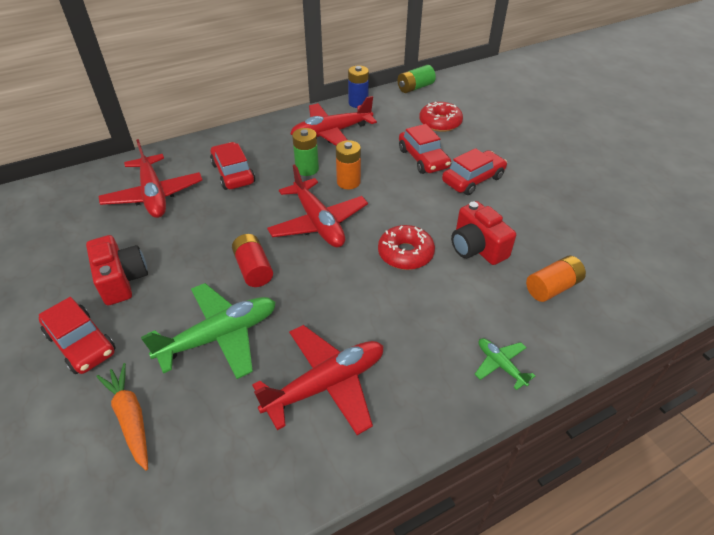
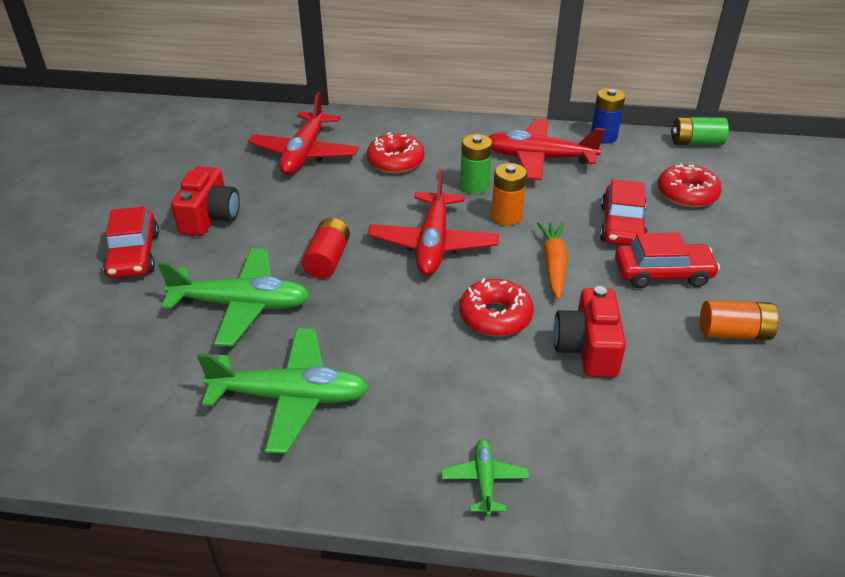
camera: 35 degrees right, 5 degrees down
(130, 418) = (114, 333): orange carrot -> orange carrot (553, 264)
(233, 173) = (395, 161): red car -> red donut
(326, 384) = (290, 397): red plane -> green plane
(552, 287) = (638, 437): orange battery -> orange battery (734, 333)

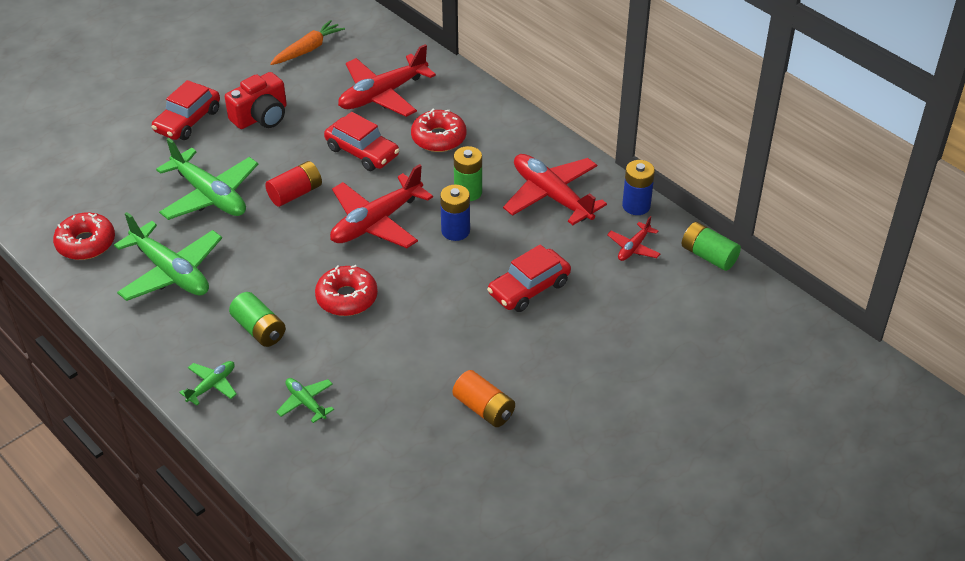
camera: 40 degrees right, 5 degrees up
(455, 393) = (259, 329): none -> green battery
(506, 216) = (455, 231): orange battery -> blue battery
(553, 264) = (435, 286): orange carrot -> orange carrot (308, 49)
(587, 348) = (373, 355): red camera -> none
(594, 431) = (306, 402): none -> green plane
(644, 162) = (633, 247): none -> red plane
(662, 273) = (501, 340): red car -> red car (362, 152)
(687, 194) = (622, 294): red donut -> red donut (86, 243)

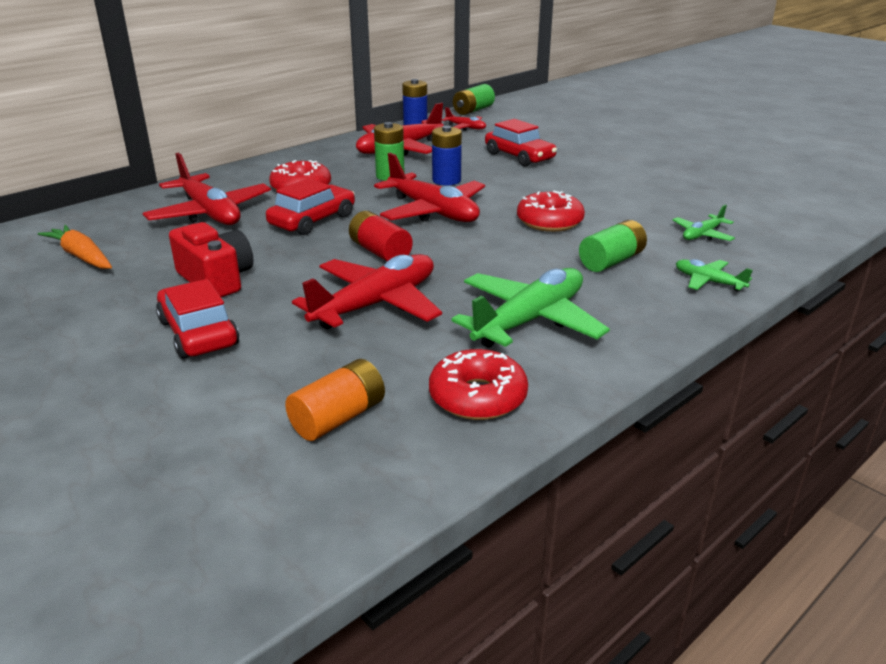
camera: 90 degrees left, 15 degrees down
(188, 121) = (198, 333): red car -> red car turned 150 degrees counterclockwise
(210, 195) = (376, 304): green plane -> red plane
(484, 408) = (665, 170): orange battery -> orange battery (338, 418)

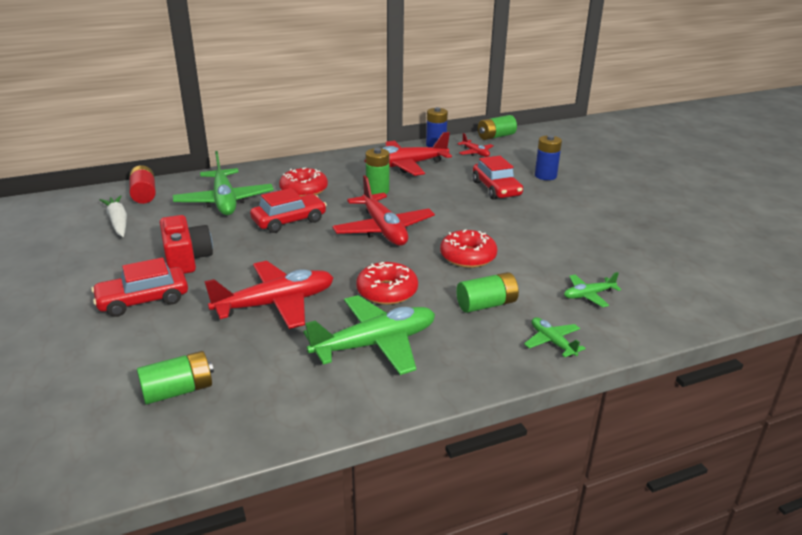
camera: 20 degrees right, 0 degrees up
(81, 256) = (118, 222): orange carrot -> white carrot
(198, 333) = (143, 300): red car -> red car turned 105 degrees counterclockwise
(210, 213) = (224, 201): red plane -> green plane
(338, 418) = (178, 391): orange battery -> green battery
(380, 252) = (315, 259): red battery -> red battery (144, 194)
(446, 180) = (417, 202): blue battery -> blue battery (545, 176)
(477, 397) = (283, 399): red donut -> red donut (387, 291)

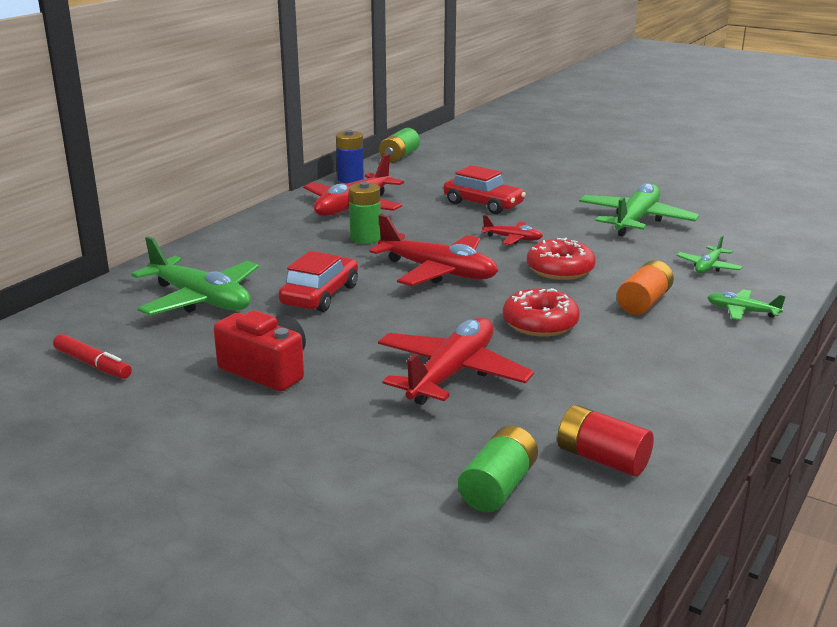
camera: 35 degrees left, 5 degrees down
(118, 222) = (93, 364): white carrot -> red marker
(143, 300) = (293, 427): red car -> none
(144, 194) = (70, 325): red battery -> red battery (602, 459)
(304, 190) = (279, 260): red donut -> none
(375, 344) = (608, 369): green plane -> green plane (635, 220)
(475, 153) = (405, 177): red plane -> red plane (513, 239)
(486, 304) = (644, 302): green battery -> orange battery
(545, 176) = (509, 181): blue battery -> none

